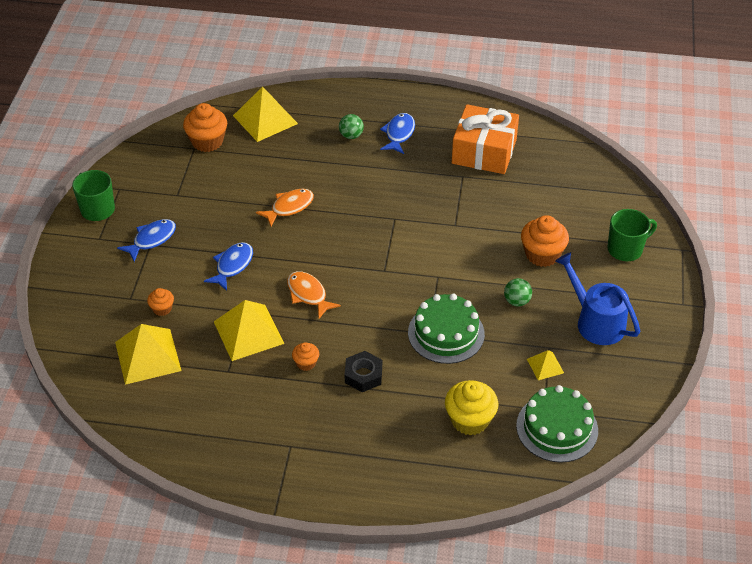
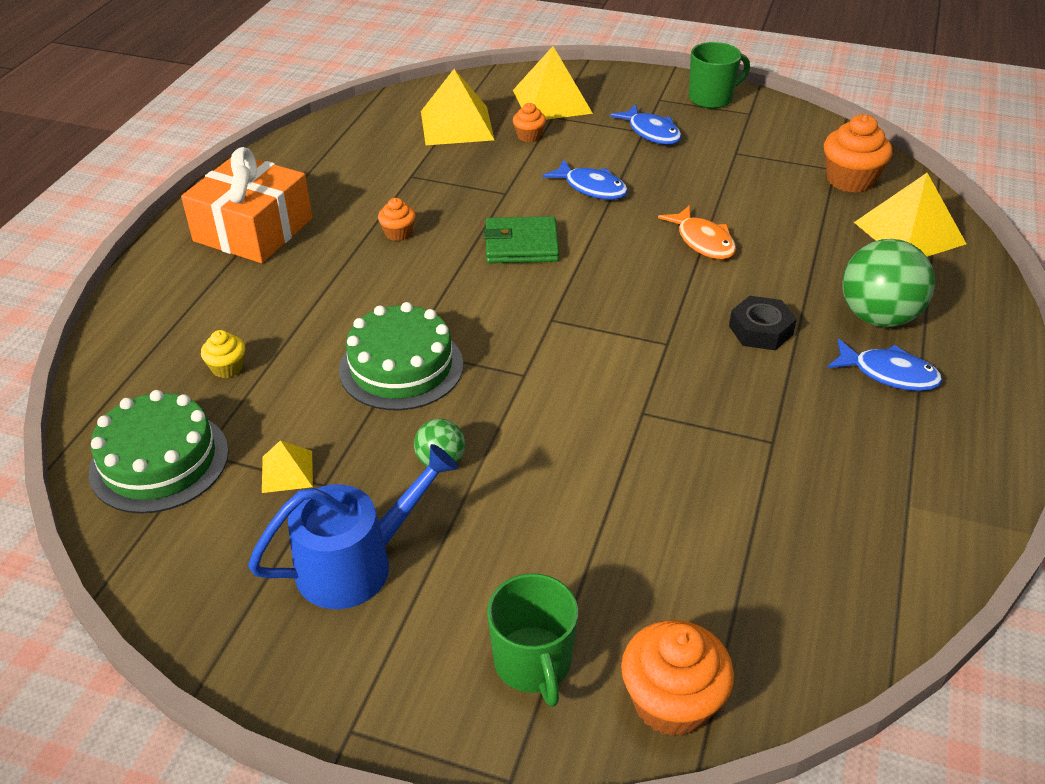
camera: 100 degrees right, 5 degrees down
(248, 332) = (468, 193): yellow pyramid -> yellow pyramid (551, 101)
(308, 294) = (521, 244): orange fish -> green wallet
(351, 135) = (878, 317): green ball -> green ball, size x1.95
(363, 375) = (356, 278): black nut -> black nut (760, 330)
(470, 420) = (227, 368): yellow cupcake -> yellow cupcake, size x0.53
(484, 151) = (846, 484): orange gift -> orange gift (253, 230)
(542, 254) = (546, 519): orange cupcake -> orange cupcake (671, 702)

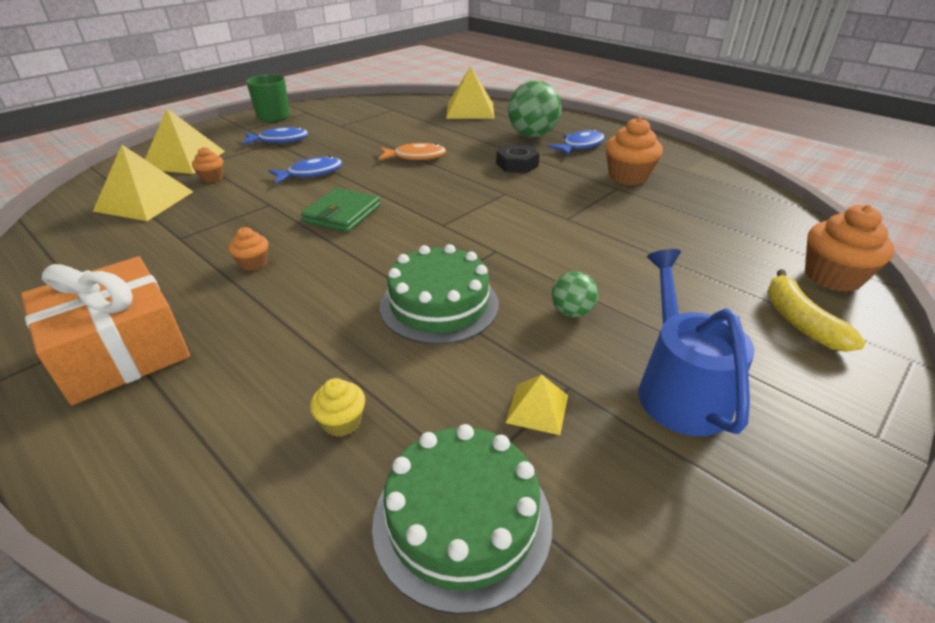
camera: 65 degrees left, 5 degrees down
(533, 663) = (800, 322): green mug -> yellow banana
(850, 180) = (408, 109): orange cupcake -> orange cupcake (628, 177)

